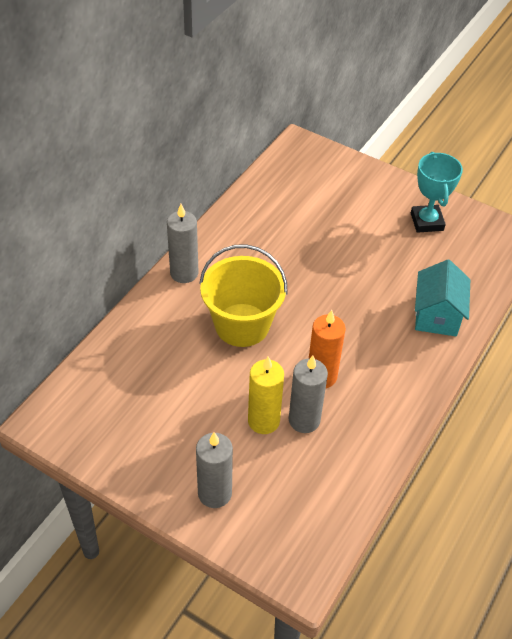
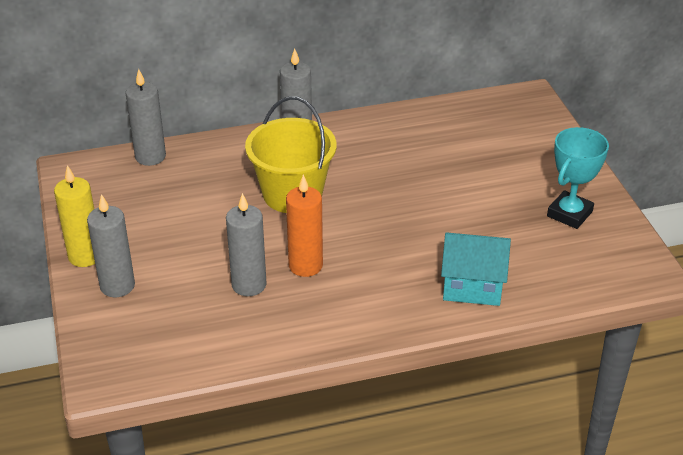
camera: 45 degrees right, 10 degrees down
(95, 365) = (150, 157): none -> grey candle
(263, 421) = (217, 265): yellow candle -> yellow candle (85, 256)
(436, 315) = (472, 286): turquoise house -> turquoise house turned 45 degrees clockwise

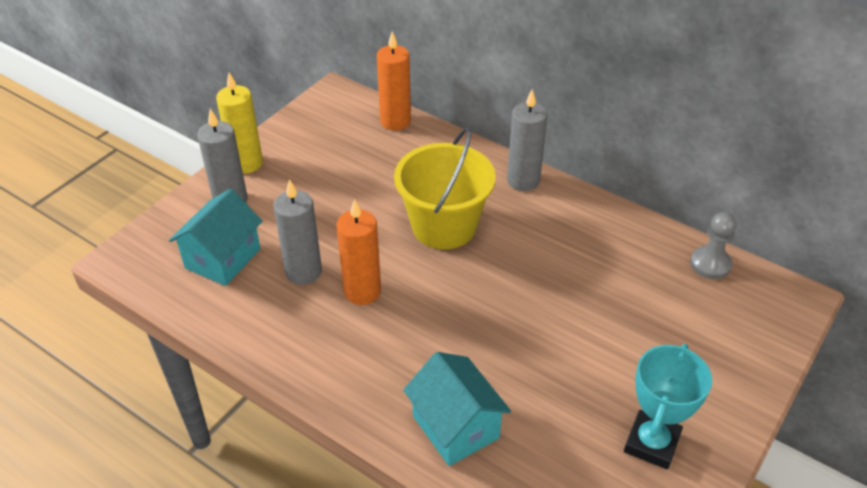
camera: 50 degrees right, 5 degrees up
(150, 157) = (395, 121): grey candle -> orange candle
(178, 320) = (222, 258): none -> turquoise house
(467, 108) = (710, 264): none -> grey pawn
(569, 214) = (651, 443): turquoise trophy -> turquoise trophy turned 60 degrees counterclockwise

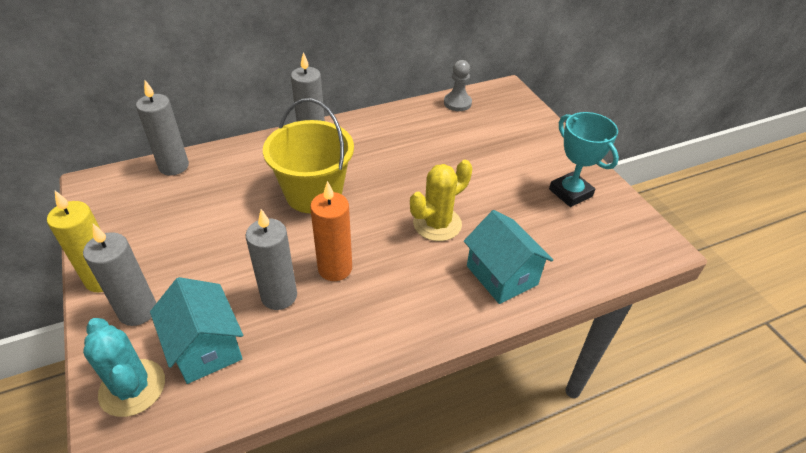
camera: 60 degrees left, 0 degrees up
(164, 241) = (132, 388): none -> turquoise cactus
(395, 121) = (174, 166): orange candle -> grey candle
(456, 427) = (502, 275): turquoise house -> turquoise house turned 60 degrees clockwise
(485, 339) = (437, 224): none -> yellow cactus

